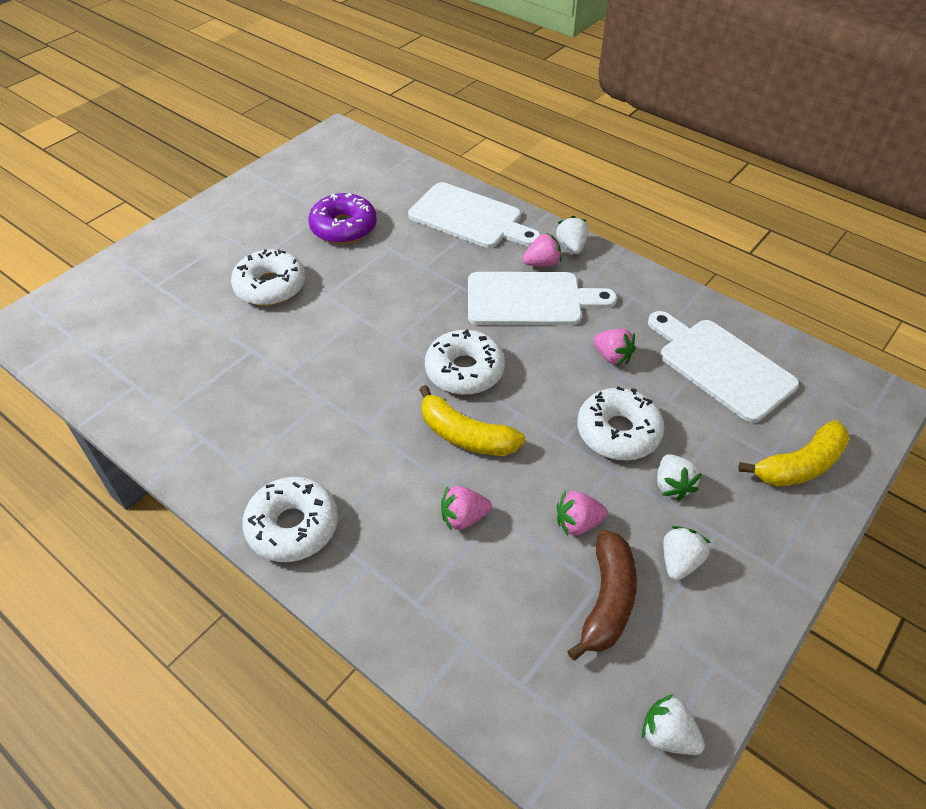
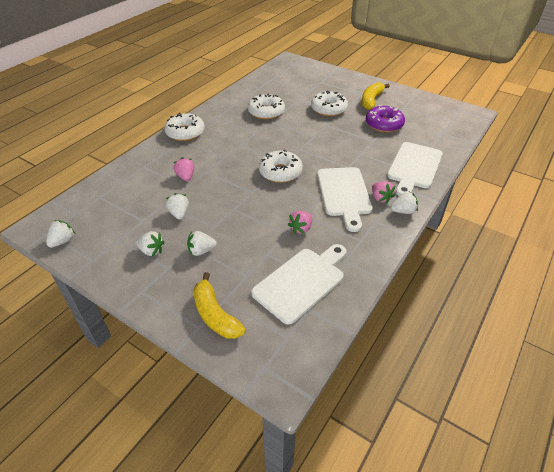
camera: 85 degrees right, 5 degrees down
(465, 435) = (235, 175): yellow banana -> yellow banana (371, 100)
(578, 523) = (179, 213): pink strawberry -> white strawberry
(607, 601) = (133, 223): brown banana -> none
(618, 432) = (240, 230): white donut -> white donut (266, 112)

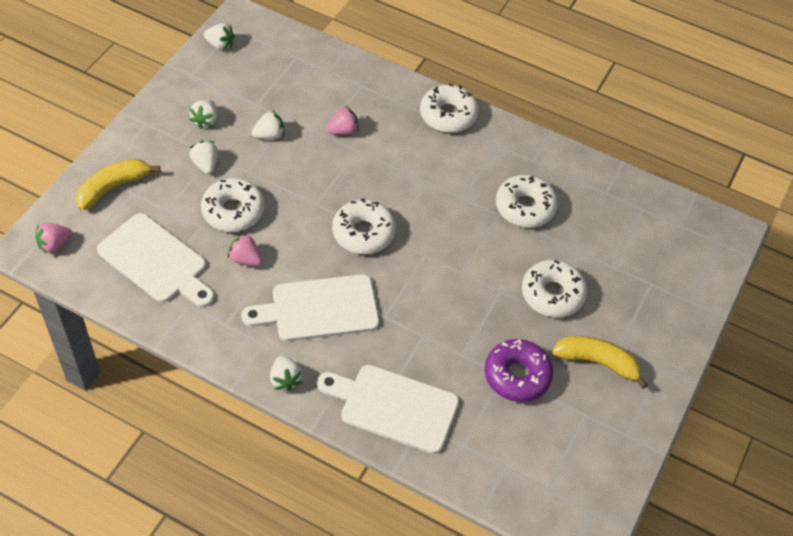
camera: 80 degrees right, 10 degrees up
(253, 235) = (233, 211): none -> white donut
(380, 198) = (312, 353): pink strawberry -> pink strawberry (54, 244)

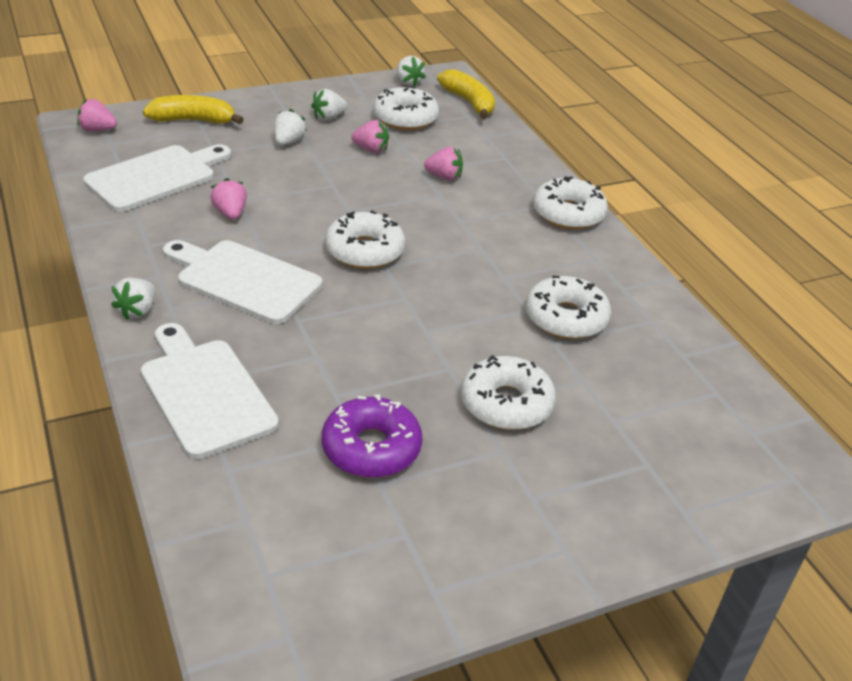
camera: 40 degrees right, 15 degrees down
(156, 261) = (155, 177): white cutting board -> white cutting board turned 120 degrees counterclockwise
(233, 211) = (267, 179): white donut -> white donut (405, 118)
(269, 135) = (371, 149): white strawberry -> pink strawberry
(597, 362) = (485, 495): yellow banana -> yellow banana (469, 102)

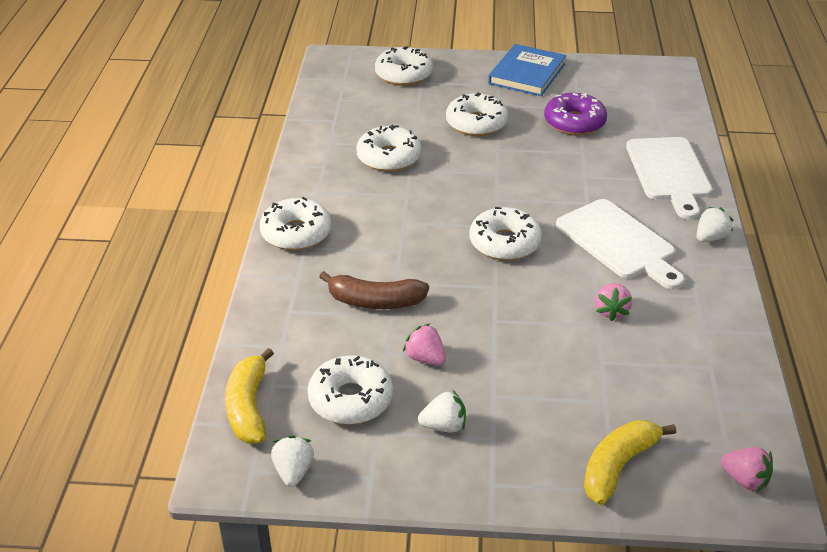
camera: 150 degrees left, 0 degrees up
(155, 177) = (679, 378): white cutting board -> none
(193, 120) = (618, 466): yellow banana -> yellow banana turned 105 degrees clockwise
(288, 142) = (513, 395): white strawberry -> none
(444, 177) = (375, 301): pink strawberry -> brown banana
(505, 543) = (527, 74): none -> blue book
(686, 472) = (403, 74): none -> white donut

